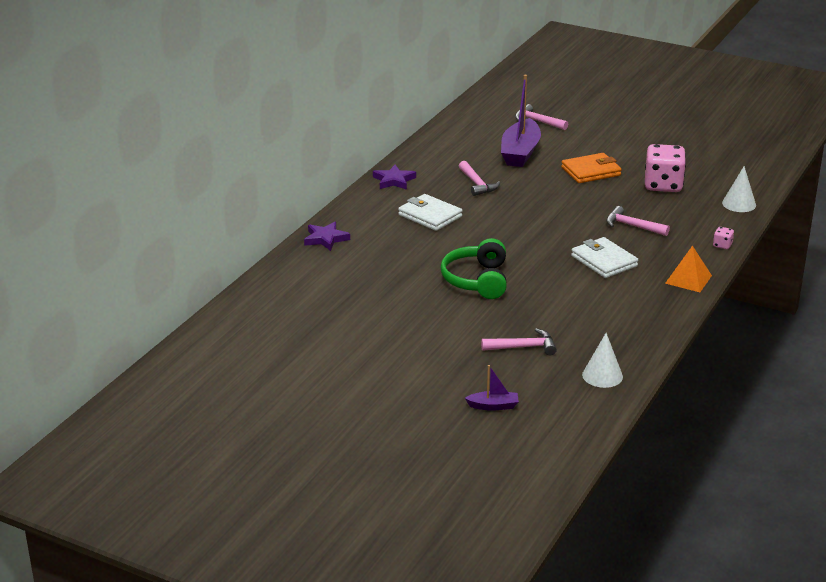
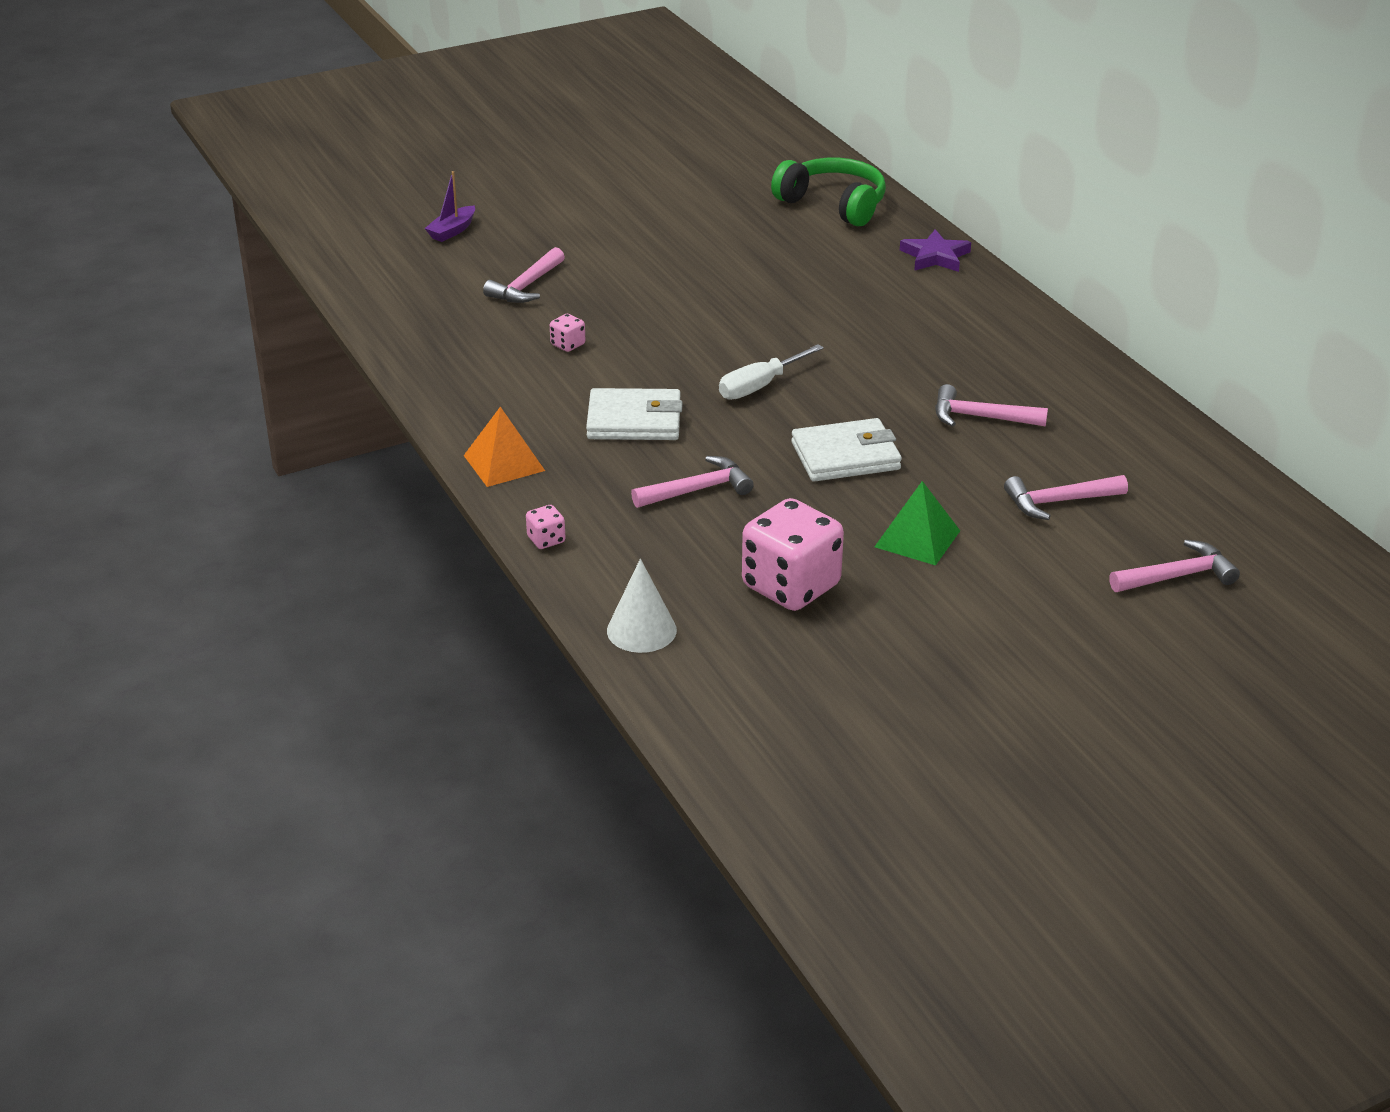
camera: 125 degrees right, 5 degrees up
(394, 180) = (1063, 356): purple star -> none
(430, 216) = (919, 345): white wallet -> white wallet (845, 456)
(477, 280) = (706, 314): green headphones -> green headphones (834, 204)
(520, 152) = (1058, 502): purple boat -> pink hammer
(526, 241) = (760, 386): none -> white screwdriver
(564, 307) = (568, 345): none -> pink dice
(591, 171) = (917, 538): orange wallet -> green pyramid
(602, 375) = (406, 308): white cone -> none

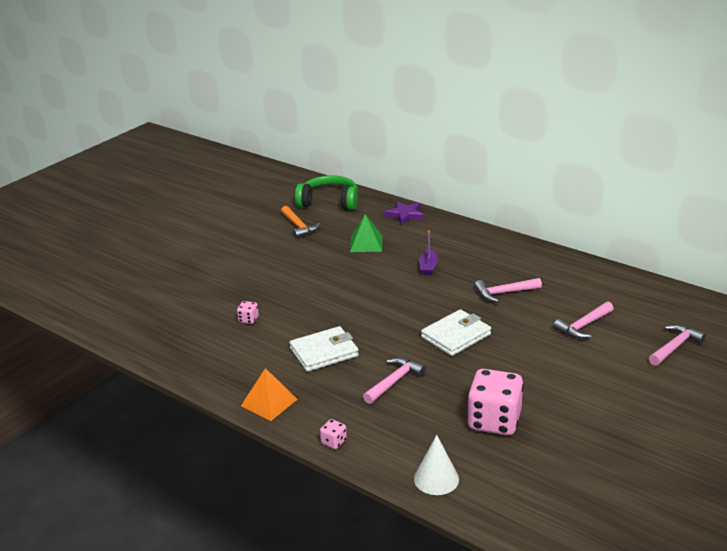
camera: 25 degrees left, 5 degrees down
(452, 231) = (124, 273): purple boat -> purple boat (428, 267)
(526, 286) = (196, 292): pink hammer -> none
(753, 230) = (299, 227): none -> orange hammer
(760, 386) = (376, 311): white screwdriver -> none
(917, 538) = (533, 370): green pyramid -> green pyramid (366, 243)

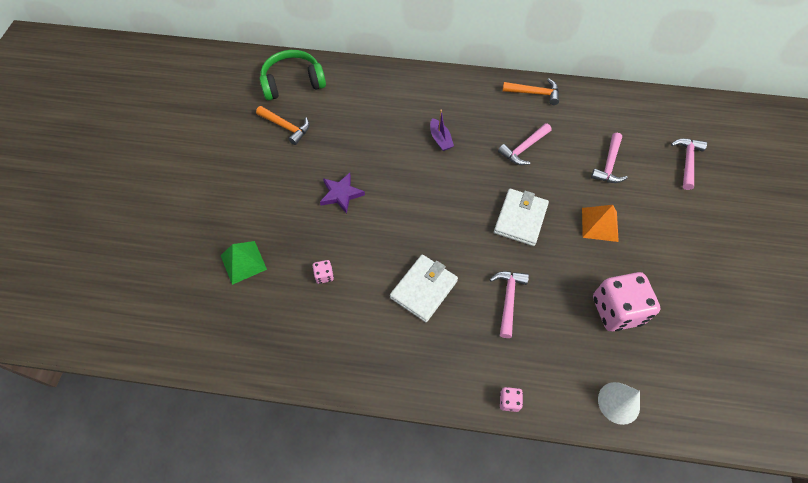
camera: 30 degrees left, 30 degrees up
(269, 402) = (419, 379): orange pyramid -> orange pyramid (600, 224)
(366, 243) = (365, 128): green pyramid -> green pyramid (243, 262)
(405, 215) = (375, 77): purple star -> purple star (341, 194)
(551, 260) = (534, 93): none -> orange hammer

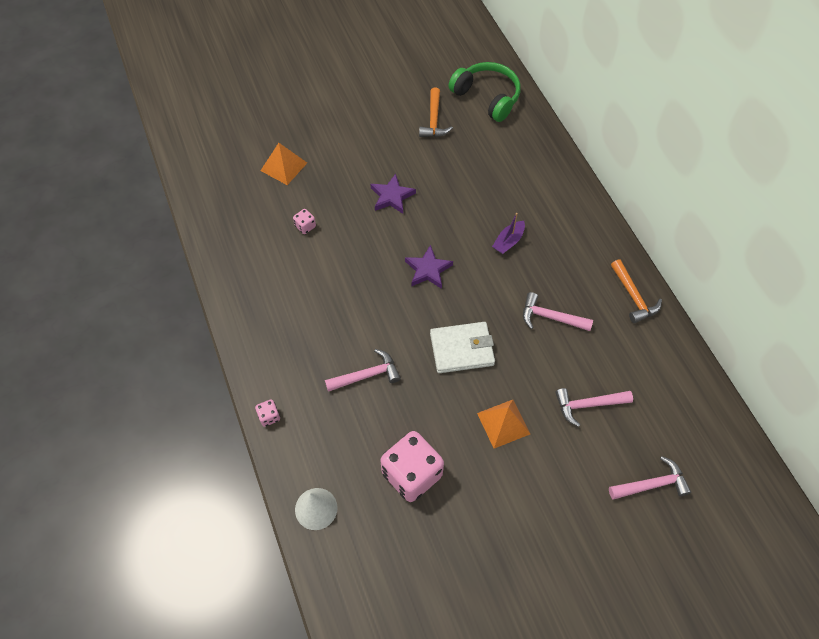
camera: 60 degrees right, 0 degrees up
(243, 262) = (283, 166): green pyramid -> orange pyramid
(424, 289) = (336, 304): white wallet -> none
(432, 205) = (428, 270): none -> purple star

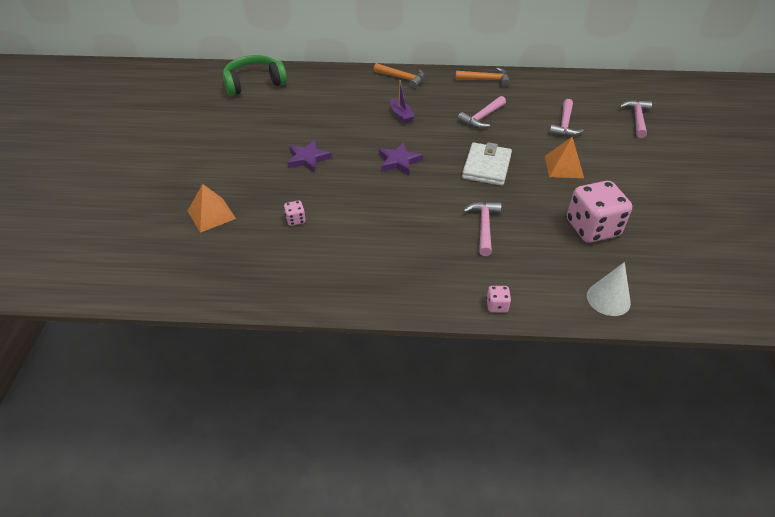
camera: 65 degrees left, 15 degrees down
(434, 120) = (249, 114): orange hammer -> orange hammer (402, 78)

